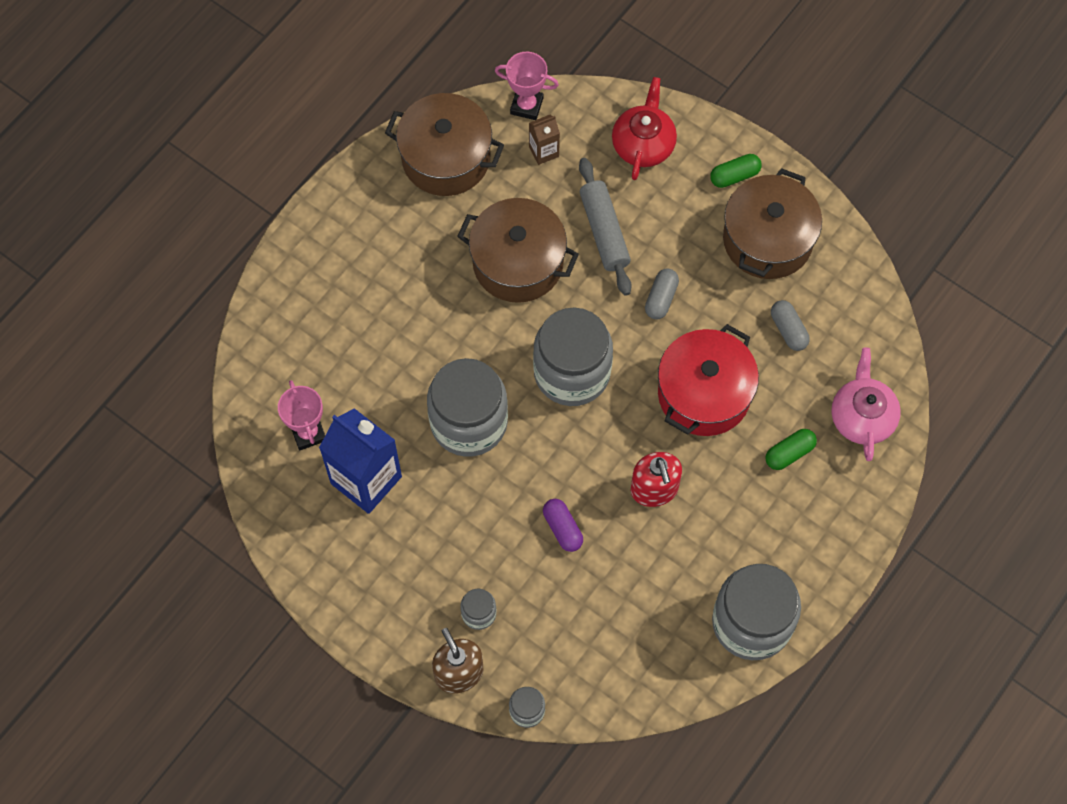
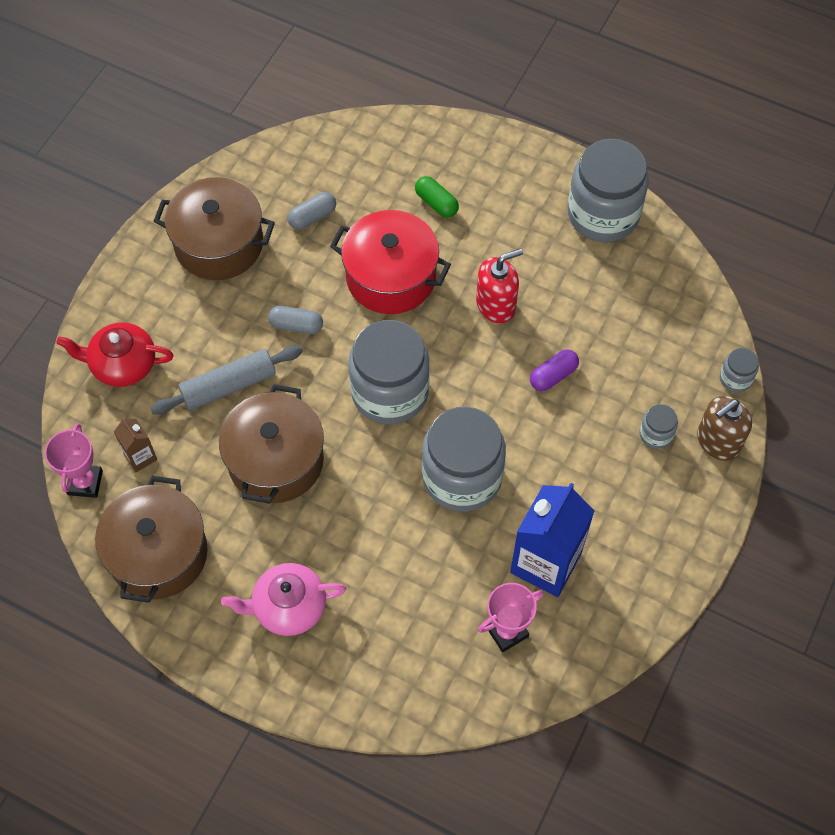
camera: 100 degrees left, 5 degrees down
(734, 176) = (151, 279): green capsule -> none
(862, 416) = (389, 152): pink teapot -> pink teapot (288, 607)

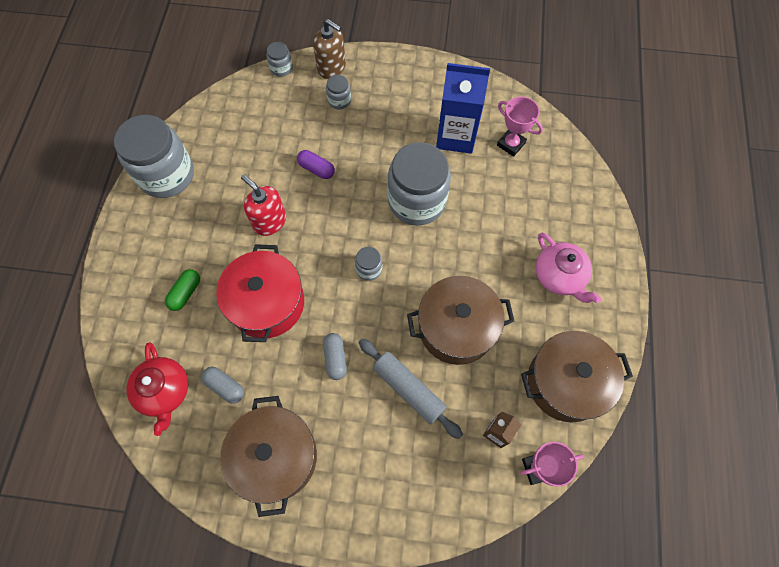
camera: 110 degrees left, 5 degrees up
(122, 364) = (422, 489): red teapot -> red teapot (165, 392)
(390, 392) = (369, 269): grey jar -> grey jar, size x0.43

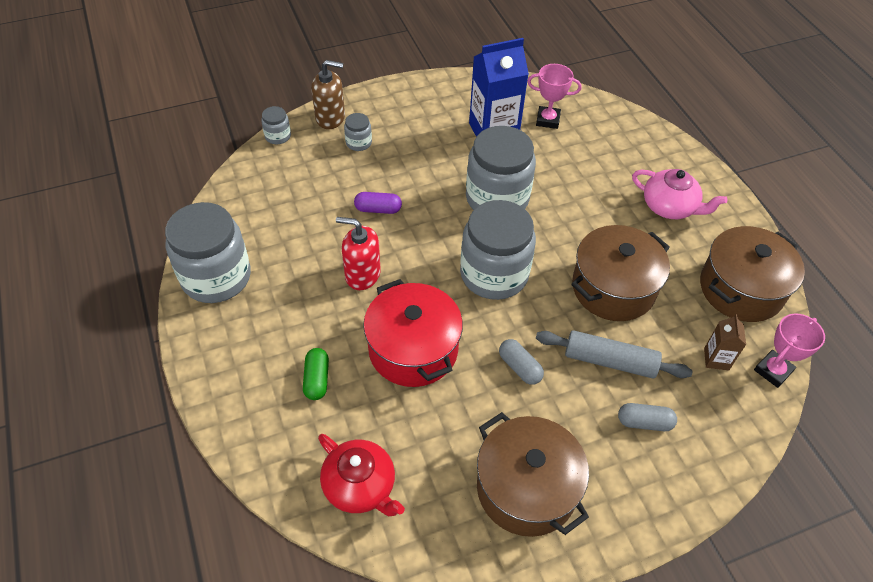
camera: 30 degrees left, 15 degrees down
(225, 386) = (424, 448): grey capsule -> grey capsule (644, 422)
(369, 269) = (494, 274): grey jar -> grey jar, size x2.31

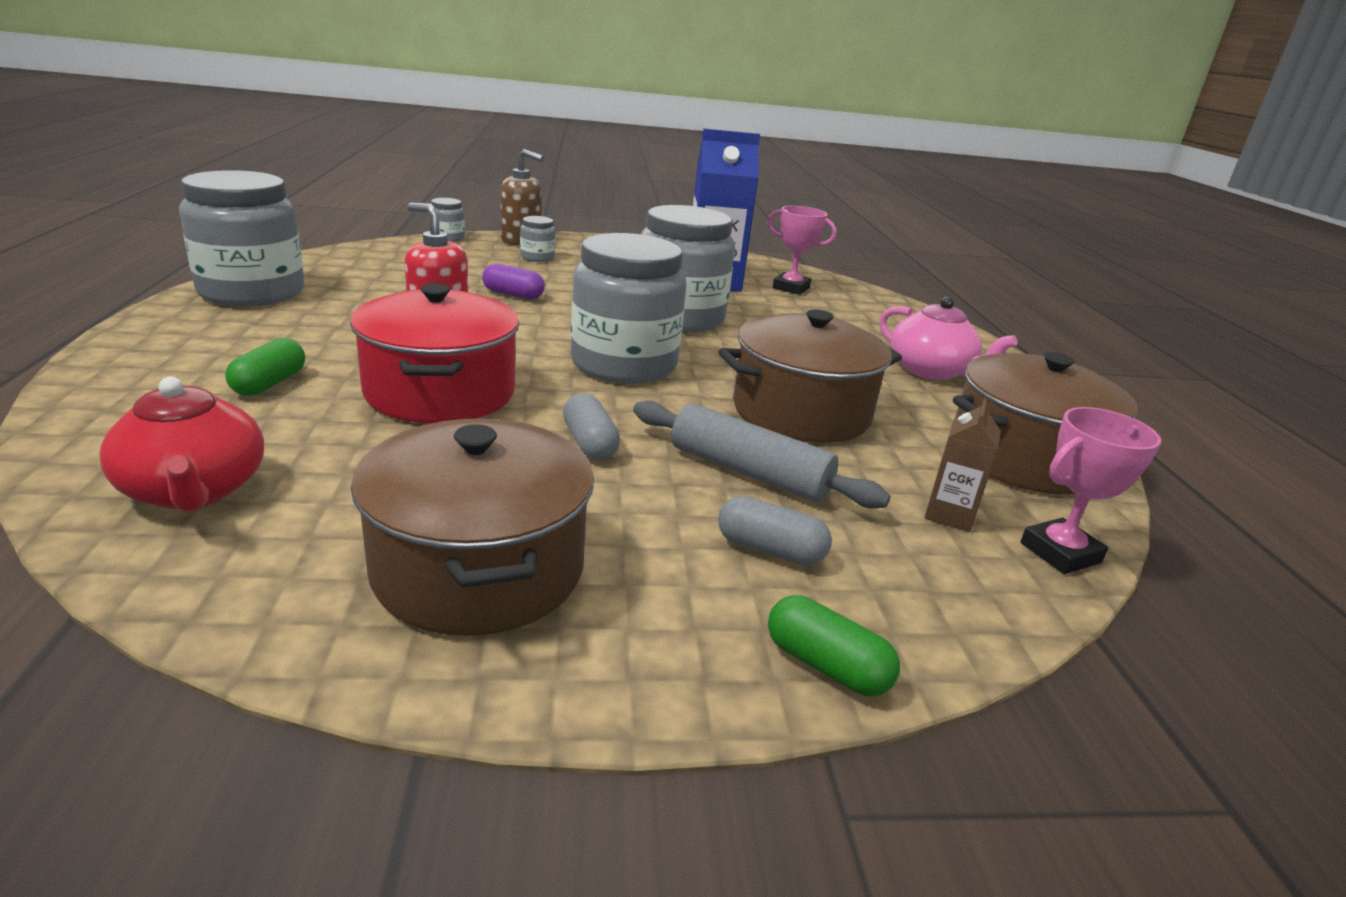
camera: 15 degrees right, 25 degrees down
(695, 491) = (826, 666): none -> green capsule

